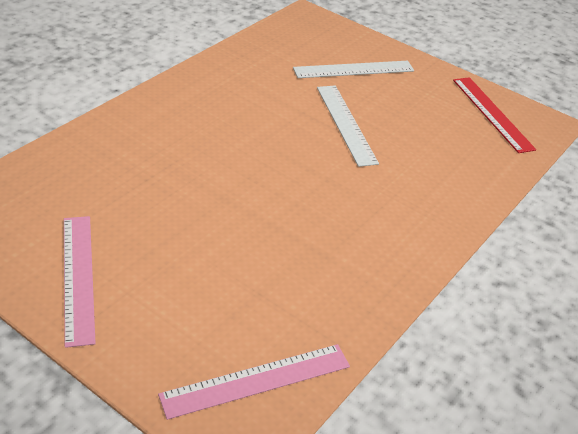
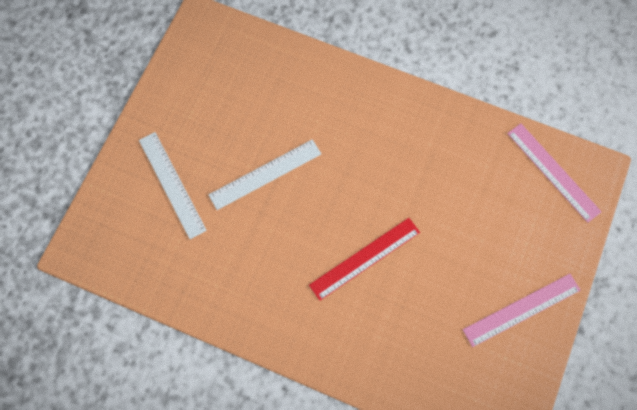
camera: 100 degrees left, 30 degrees up
(492, 113) = (203, 62): red ruler -> red ruler (365, 258)

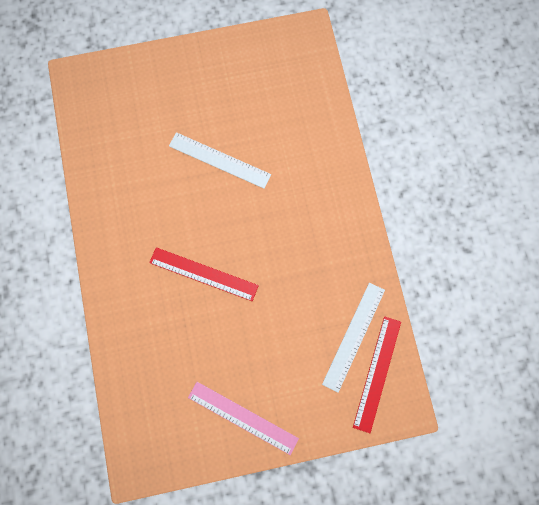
camera: 55 degrees right, 5 degrees up
(172, 184) = (166, 103): white ruler -> white ruler (354, 336)
(553, 172) = (377, 373): pink ruler -> red ruler

